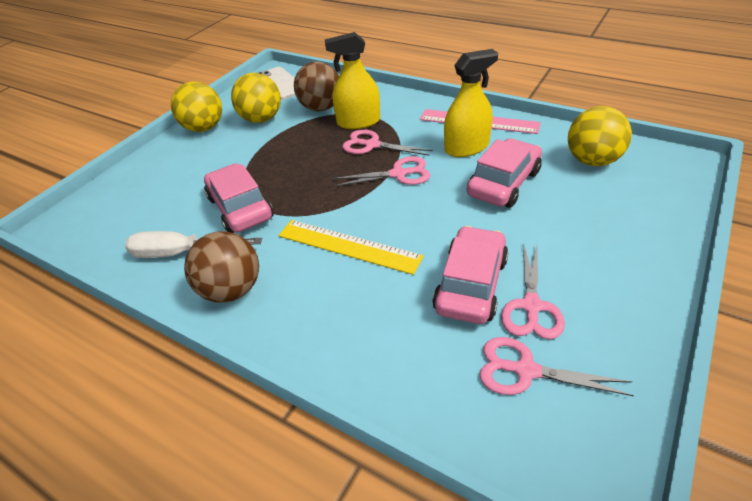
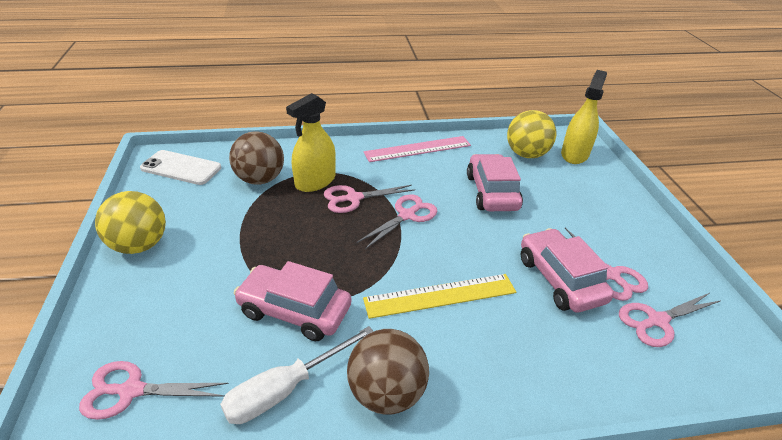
camera: 45 degrees left, 5 degrees down
(115, 211) = (132, 391): none -> pink scissors
(261, 119) = (204, 212): yellow ball -> none
(466, 147) = (433, 173): yellow spray bottle -> yellow spray bottle (574, 154)

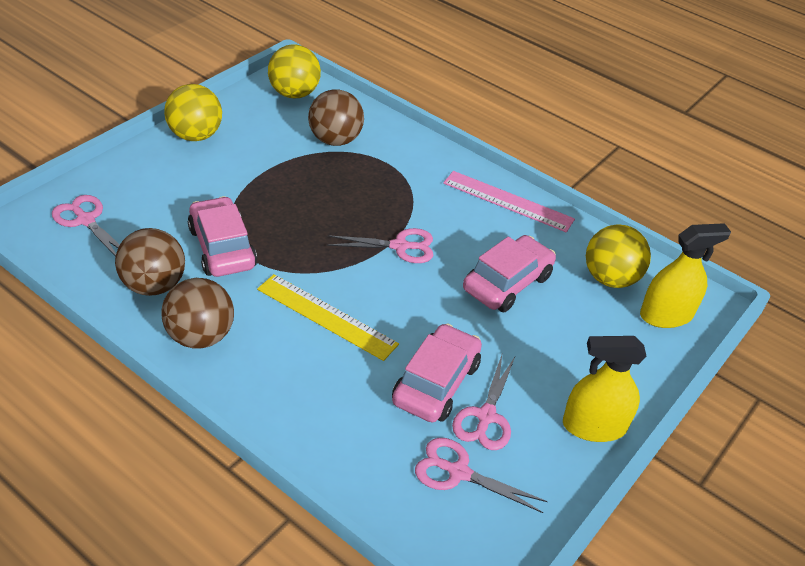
camera: 45 degrees right, 5 degrees up
(181, 168) = (294, 94): white phone -> yellow ball
(285, 389) = (154, 285): white screwdriver -> brown ball
(315, 181) = (373, 170): yellow spray bottle -> yellow spray bottle (594, 426)
(354, 198) = (381, 204): pink scissors -> none

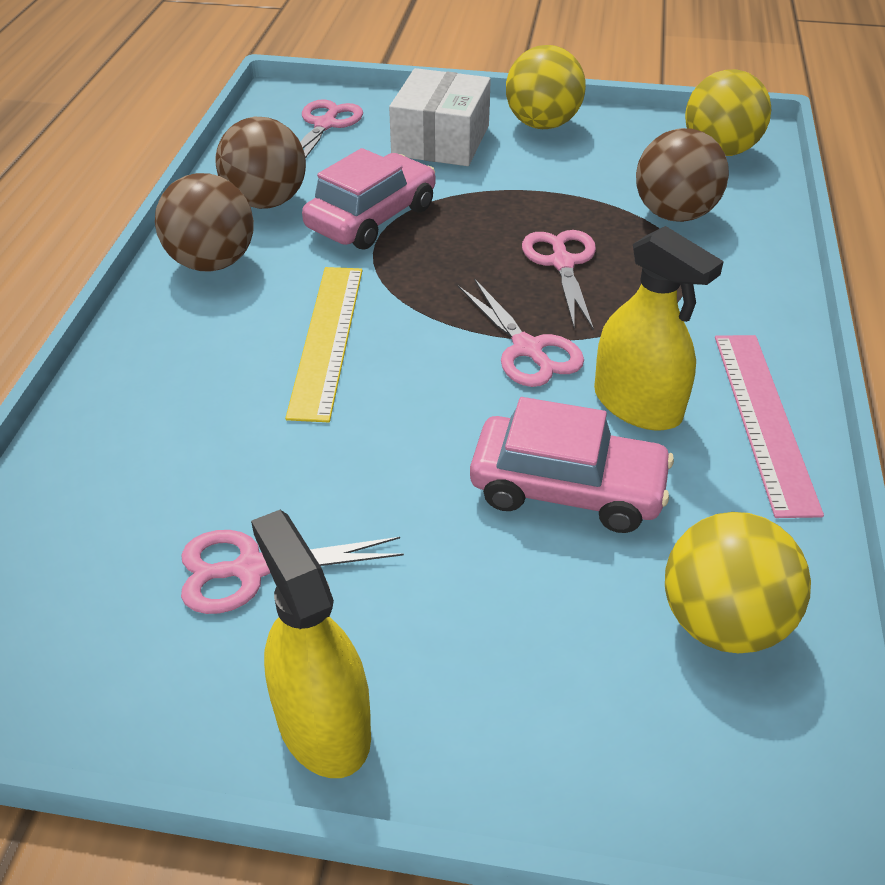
camera: 65 degrees right, 0 degrees up
(166, 181) = (441, 141): none -> white box
(436, 383) = (282, 488): pink car -> none
(459, 472) = (119, 579): pink scissors -> pink scissors (562, 263)
(666, 315) = (712, 750): yellow spray bottle -> yellow spray bottle (637, 404)

